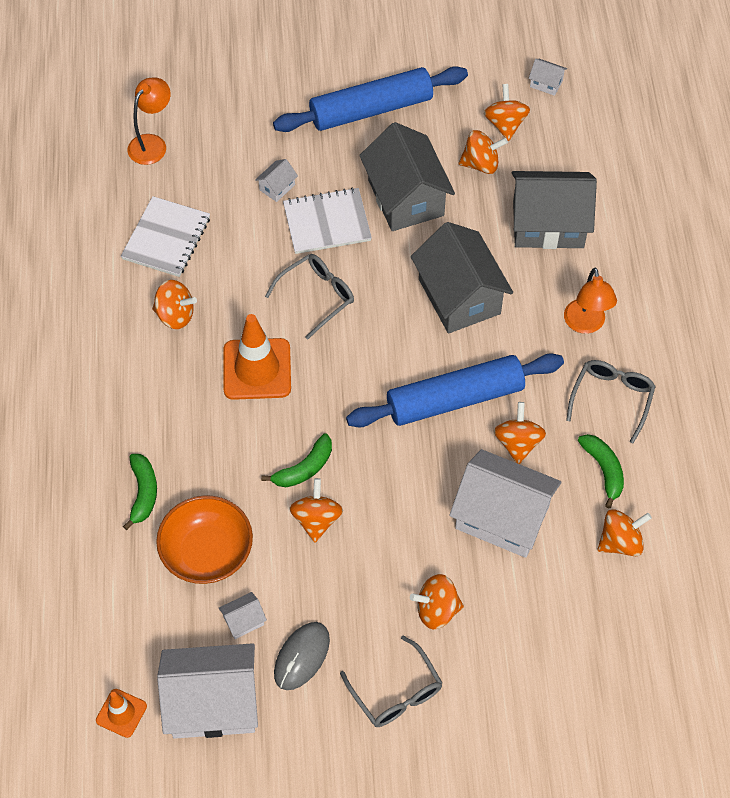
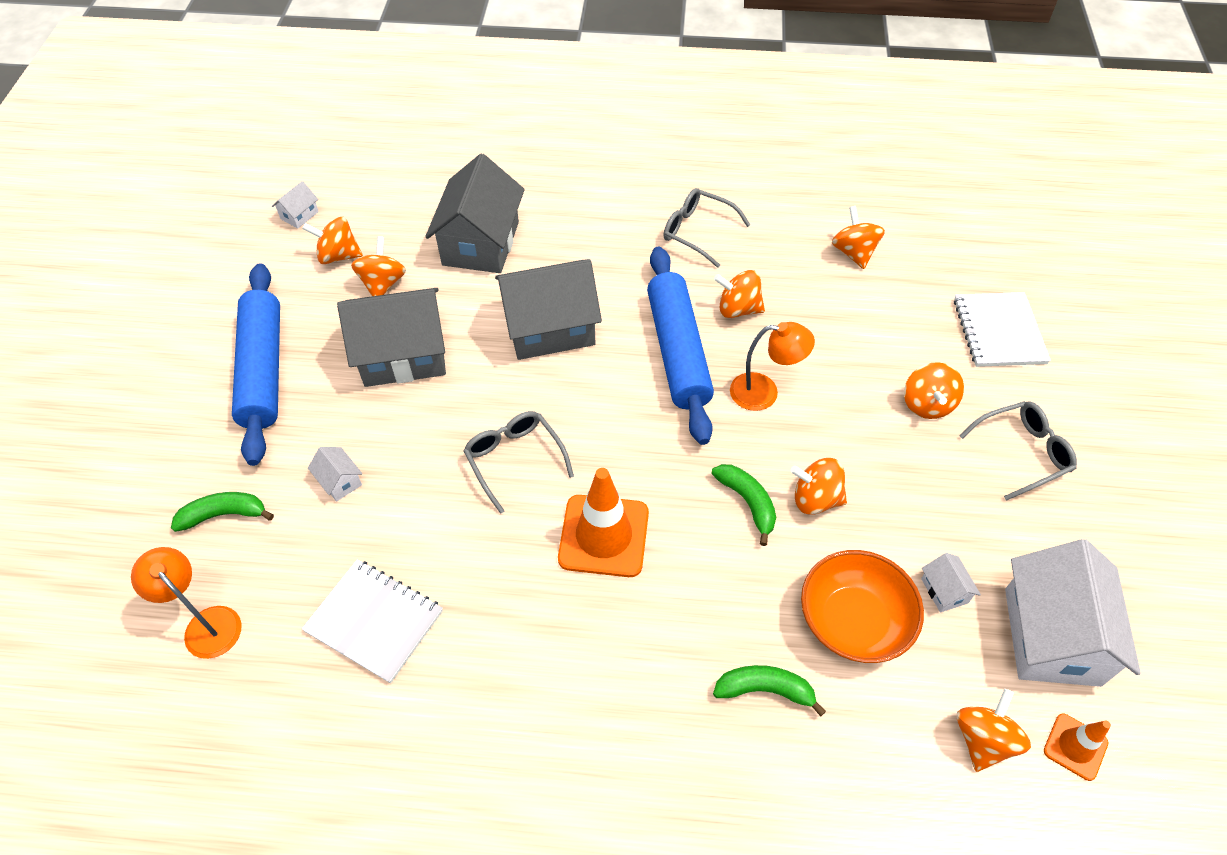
camera: 80 degrees left, 5 degrees down
(175, 315) = (501, 622): orange spinning top -> orange spinning top (983, 739)
(302, 657) = (987, 535): grey mouse -> none
(327, 223) = (412, 436): white notebook -> white notebook (999, 331)
(502, 517) = (822, 334): white house -> none
(585, 324) = (609, 236): orange lamp -> orange lamp (764, 392)
(603, 470) = (775, 251): green banana -> green banana (224, 514)

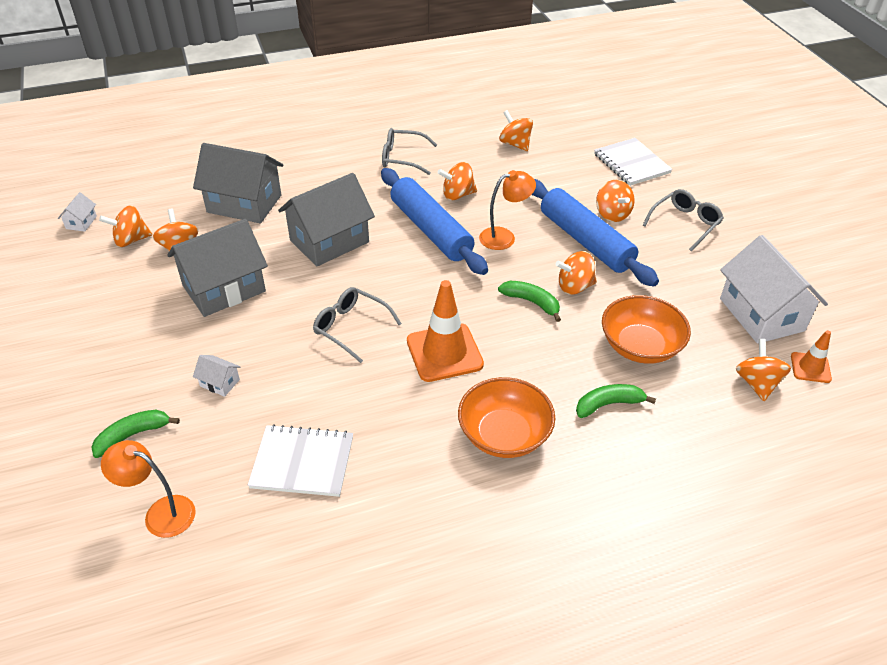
camera: 25 degrees left, 10 degrees down
(263, 370) = (110, 330): blue rolling pin -> blue rolling pin (585, 241)
(481, 243) = (244, 204): grey house -> grey house turned 60 degrees counterclockwise
(614, 679) = (504, 435): none -> orange bowl
(944, 590) = (685, 311): white house -> none

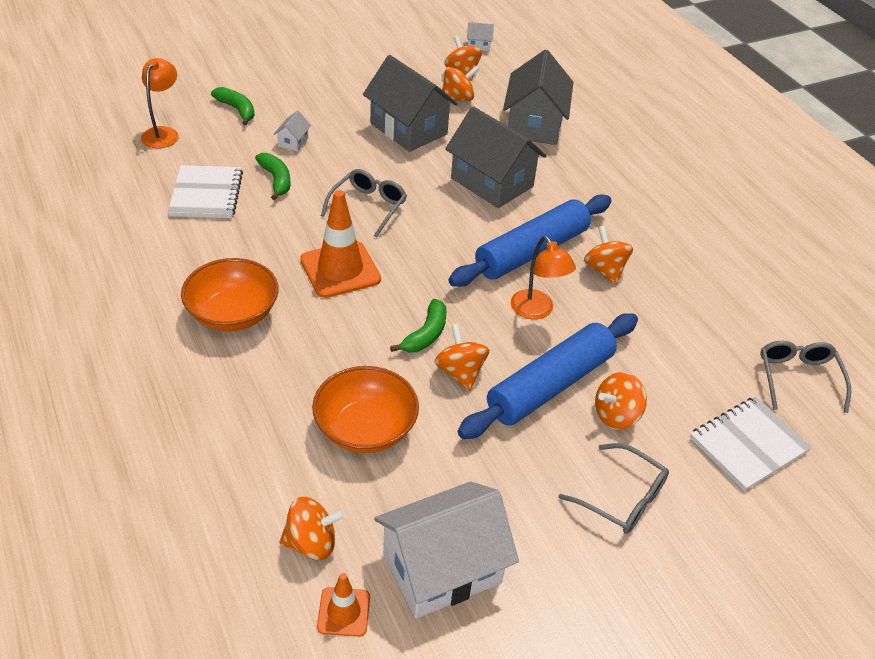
camera: 80 degrees right, 0 degrees up
(403, 158) = (660, 223): grey glasses -> grey glasses (798, 379)
(515, 144) = (737, 319): orange spinning top -> none
(608, 404) = (273, 394): green banana -> green banana (276, 180)

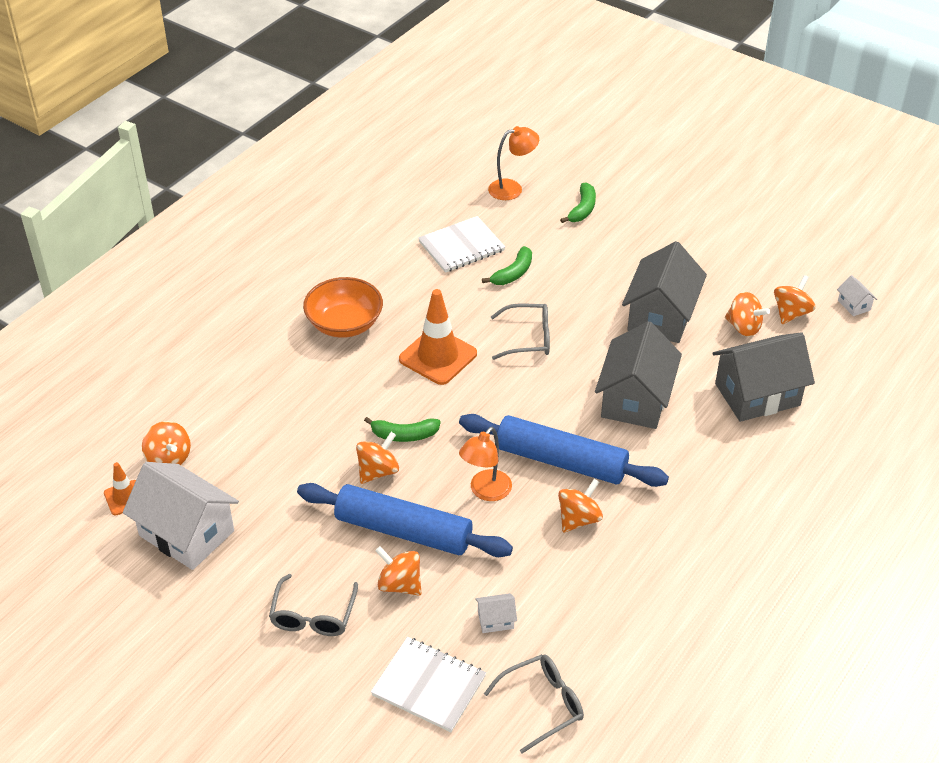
camera: 65 degrees right, 0 degrees up
(293, 142) = (571, 259): white house -> white house (495, 620)
(365, 428) = (284, 442): orange bowl -> none

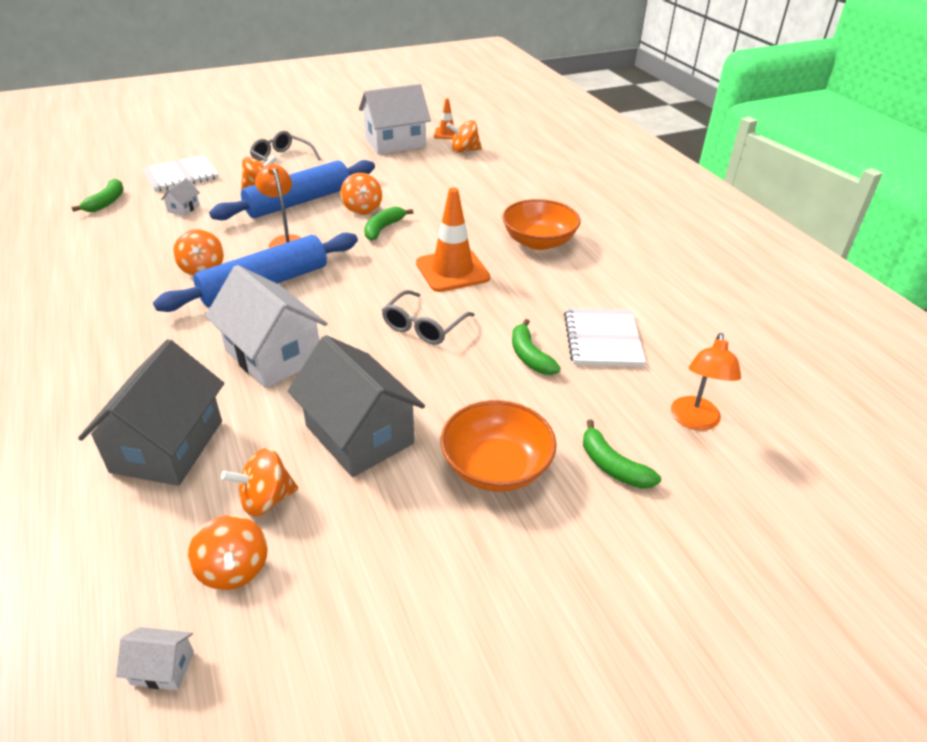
camera: 120 degrees right, 5 degrees down
(541, 705) = (106, 202): grey glasses -> green banana
(628, 251) = (496, 467): none -> orange bowl
(635, 399) = (273, 355): grey house -> white house

